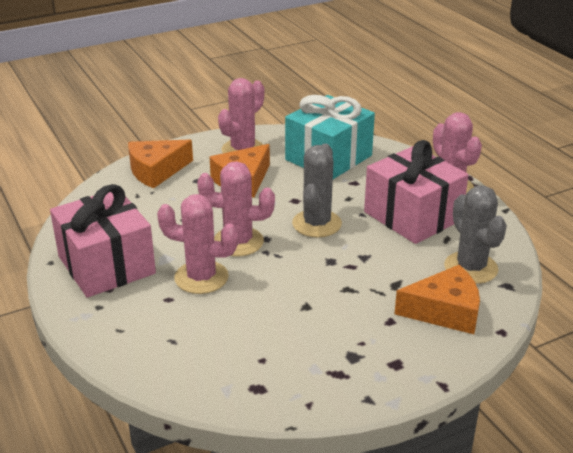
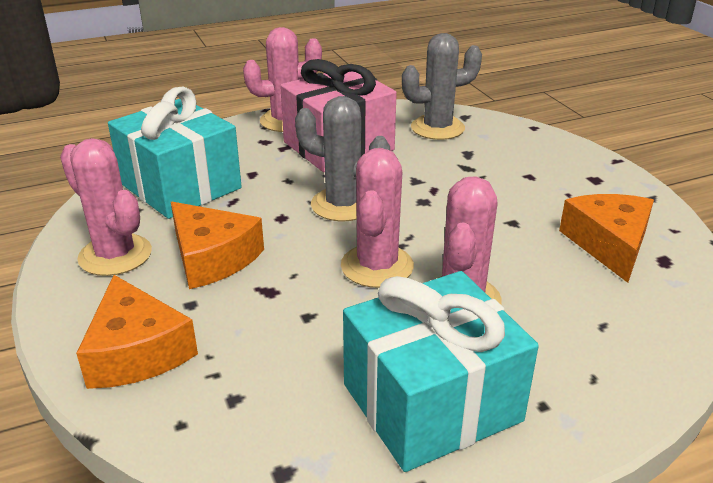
camera: 85 degrees left, 0 degrees up
(106, 265) = (431, 402): pink gift -> turquoise gift
(444, 311) = (509, 148): orange cheese -> orange cheese (609, 244)

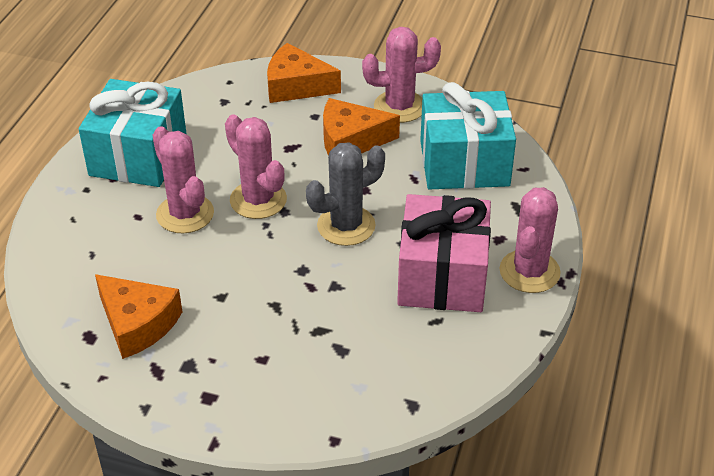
camera: 130 degrees right, 10 degrees up
(437, 128) = (408, 364): grey cactus -> none

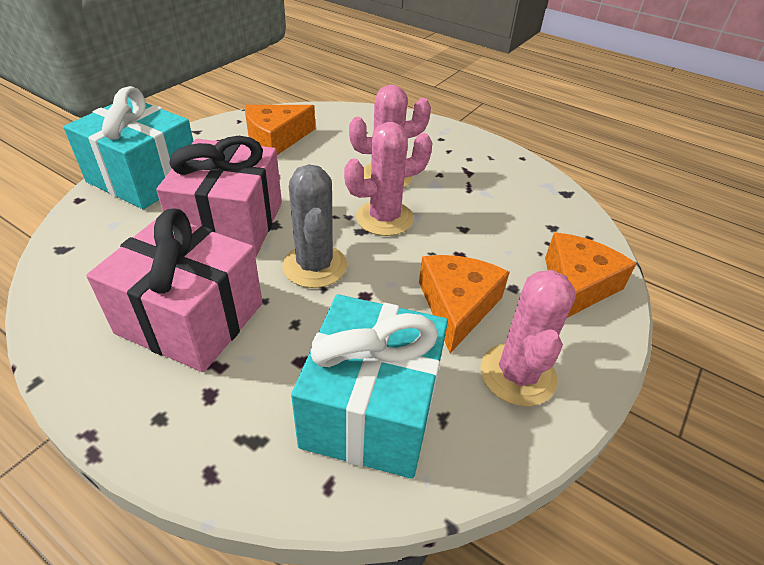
camera: 105 degrees right, 0 degrees up
(138, 155) = (476, 166): turquoise gift -> turquoise gift (144, 178)
(316, 300) = (230, 224): none -> pink gift
(529, 271) = (132, 405): pink cactus -> none

